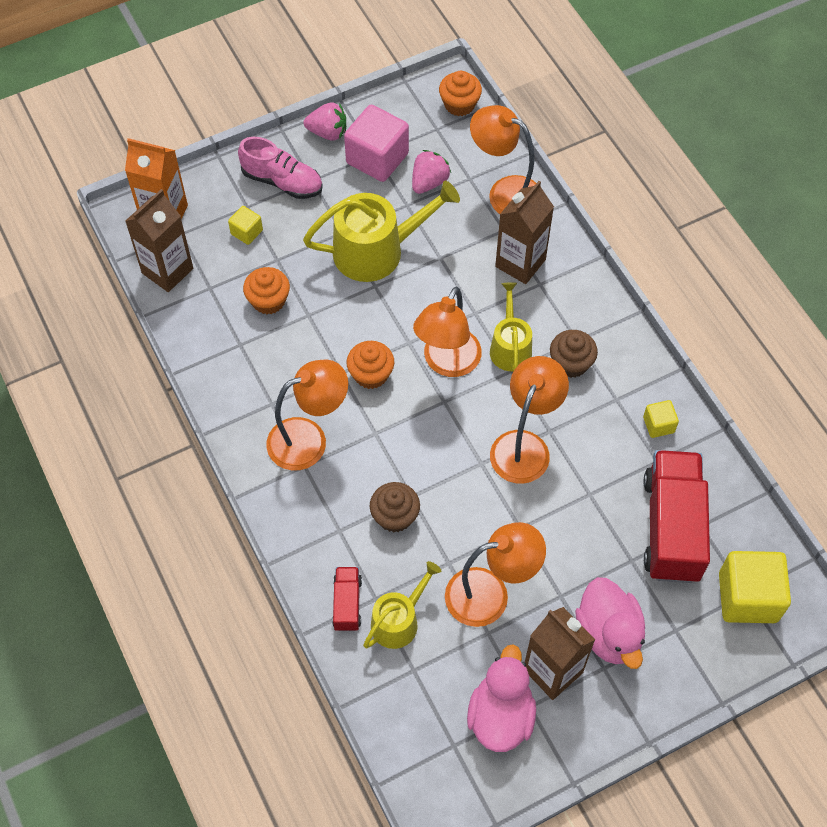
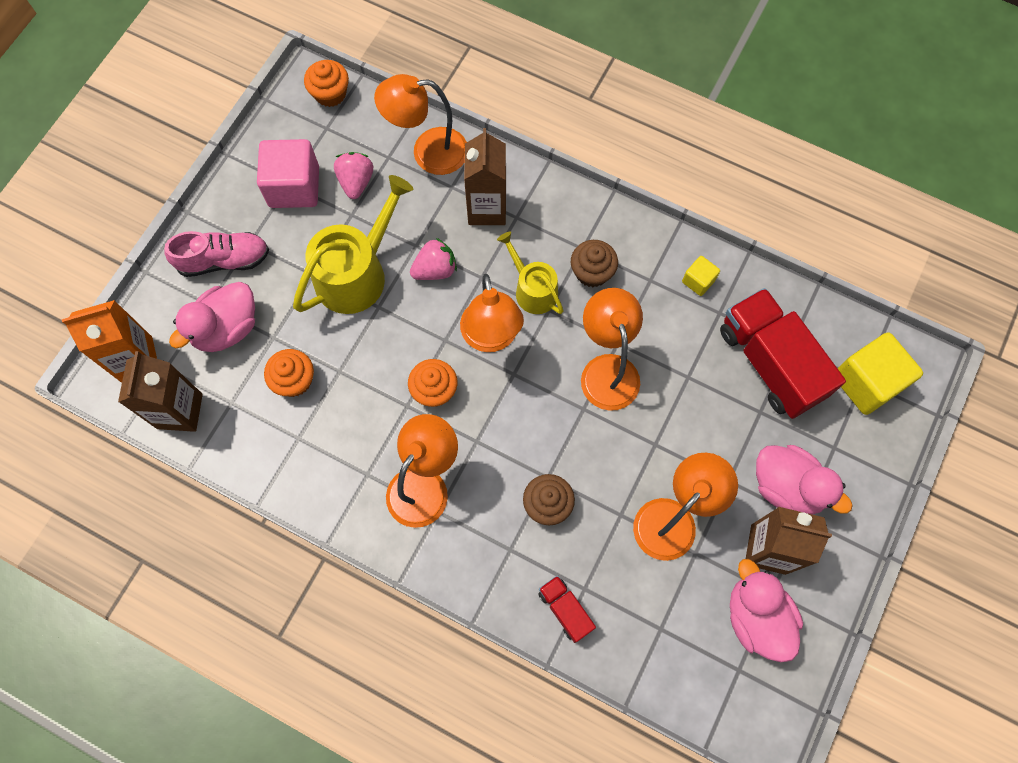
camera: 35 degrees left, 10 degrees up
(246, 232) = (226, 328): yellow cube -> pink duck
(328, 132) = (231, 189): pink strawberry -> pink strawberry (435, 269)
(398, 621) = (618, 594): yellow watering can -> none

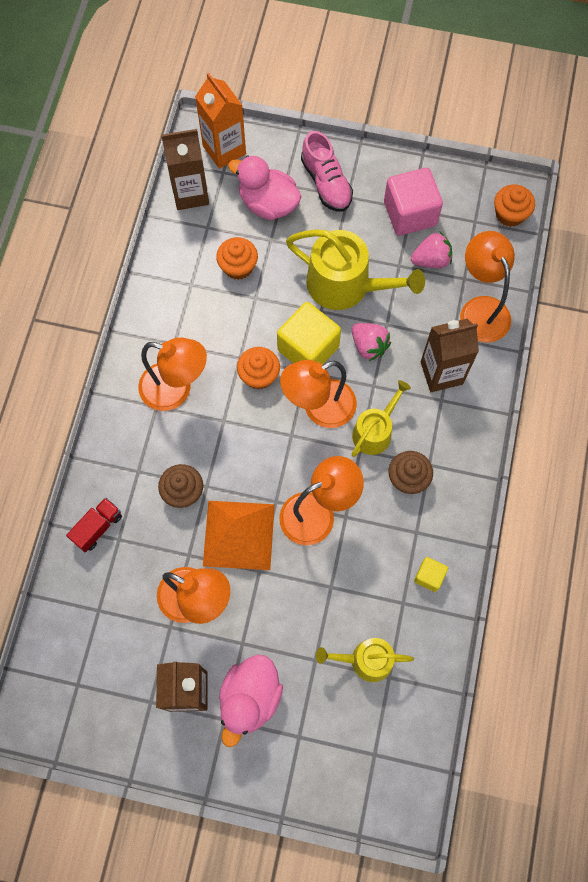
camera: 75 degrees right, 0 degrees up
(611, 456) = (239, 535): none -> orange pyramid
(756, 617) = (125, 691): pink duck -> none
(770, 363) = (366, 660): red truck -> yellow watering can
(866, 382) = (373, 758): yellow cube -> yellow cube (308, 348)

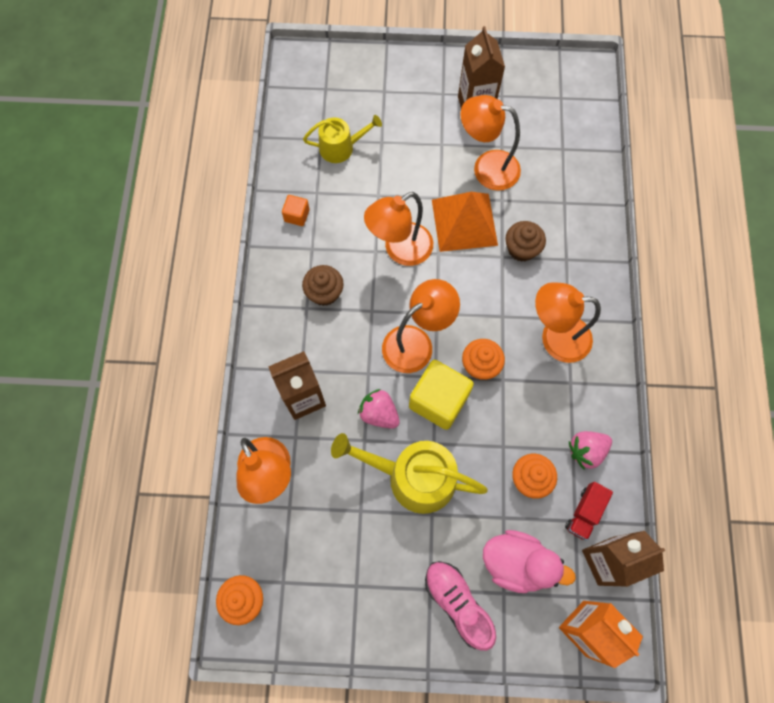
camera: 170 degrees right, 0 degrees up
(97, 527) = (585, 208): red truck -> red truck (584, 512)
(250, 698) = (426, 109): pink duck -> none
(375, 431) = (360, 330): yellow watering can -> none
(410, 214) = (357, 579): pink cube -> none
(429, 576) = (297, 215): yellow cube -> orange cube
(431, 260) = (327, 523): pink strawberry -> pink strawberry (586, 451)

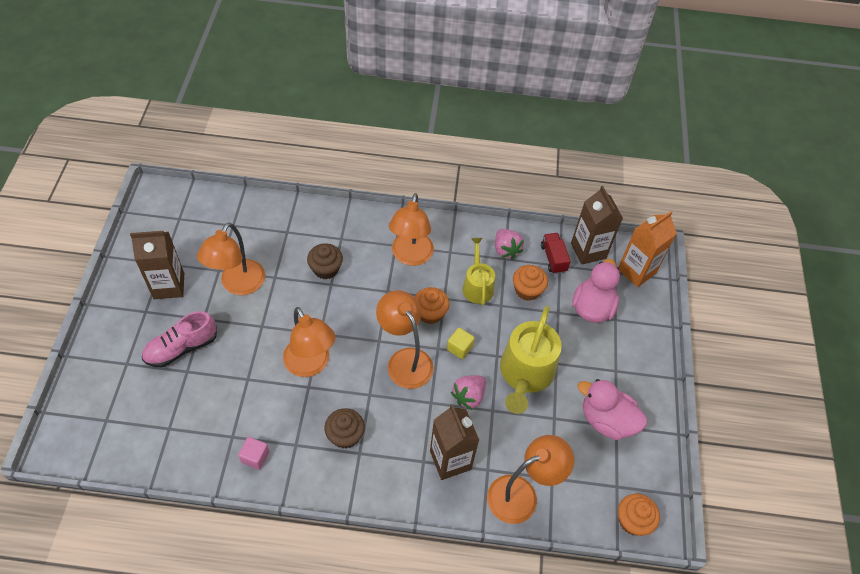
camera: 90 degrees left, 15 degrees down
(297, 215) = (255, 457): orange cube -> pink cube
(341, 147) = (184, 409): yellow watering can -> yellow watering can (477, 286)
(362, 574) = (606, 420): none -> pink duck
(438, 400) = (459, 348): yellow cube -> yellow cube, size x0.49
(457, 603) = (625, 352): pink shoe -> pink shoe (181, 348)
(464, 222) = (291, 309): orange pyramid -> none
(584, 512) = (553, 258): red truck -> red truck turned 135 degrees counterclockwise

